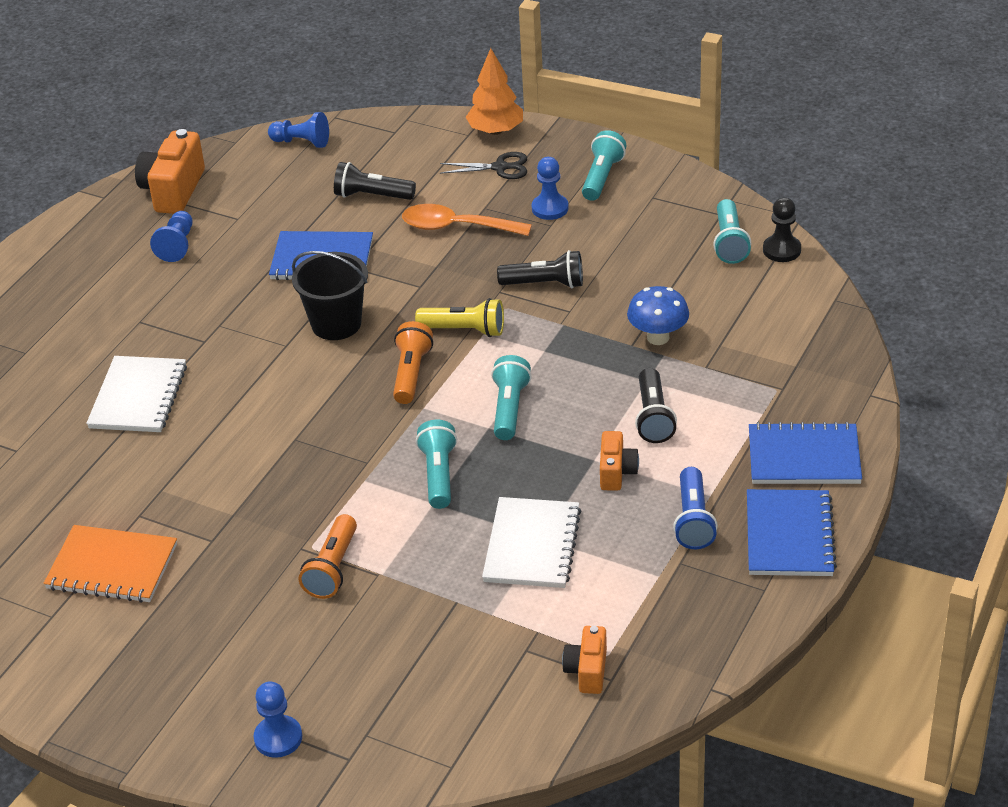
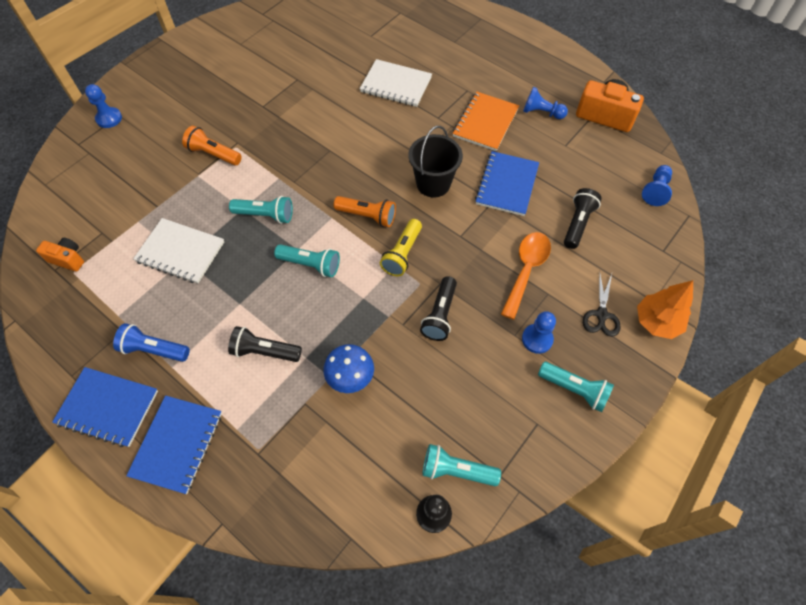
camera: 100 degrees right, 20 degrees up
(112, 567) = (263, 66): orange notebook -> orange notebook (485, 123)
(616, 472) = (221, 314): orange camera -> none

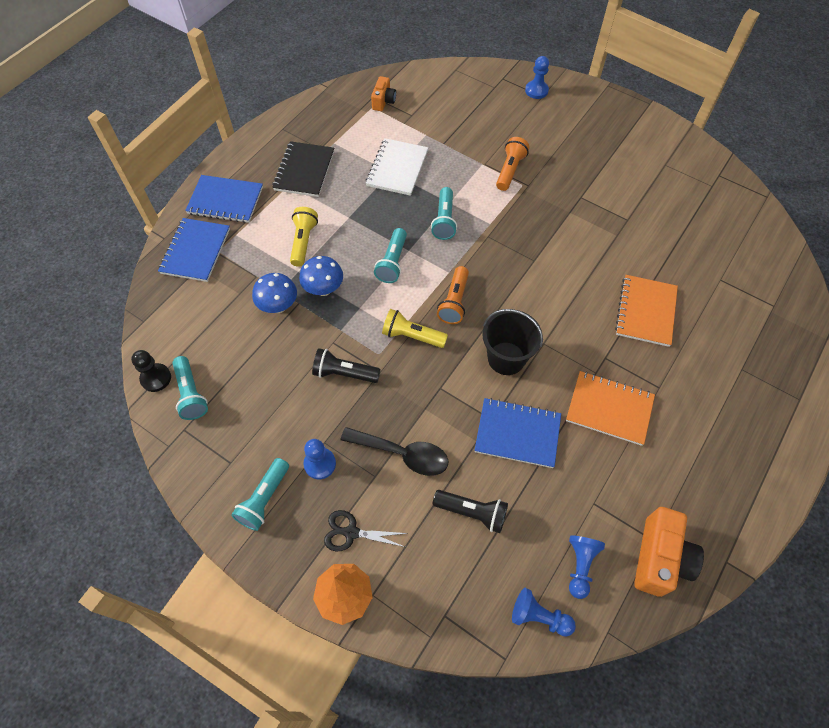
camera: 85 degrees right, 0 degrees up
(108, 407) = (256, 155): blue notebook -> blue notebook (196, 251)
(154, 349) = (304, 171): blue flashlight -> black notebook
(264, 351) = (303, 242): black flashlight -> yellow flashlight
(335, 331) = (324, 289): none -> blue mushroom
(396, 85) = (645, 311): white notebook -> orange notebook
(456, 470) = (191, 394): turquoise flashlight -> turquoise flashlight turned 150 degrees clockwise
(526, 270) = (402, 454): orange spoon -> black spoon
(541, 112) = (643, 475): blue pawn -> blue pawn (580, 566)

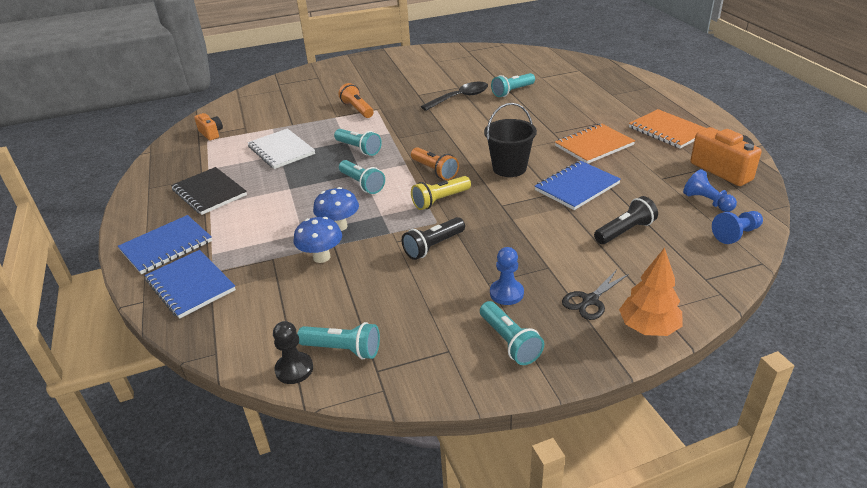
camera: 50 degrees left, 25 degrees down
(303, 242) = (277, 219): yellow flashlight -> none
(402, 454) = (541, 245): black spoon -> black spoon (460, 98)
(536, 90) = (310, 77): blue pawn -> none
(645, 311) = (535, 107): orange notebook -> orange notebook (667, 131)
(661, 272) = (512, 91): none -> turquoise flashlight

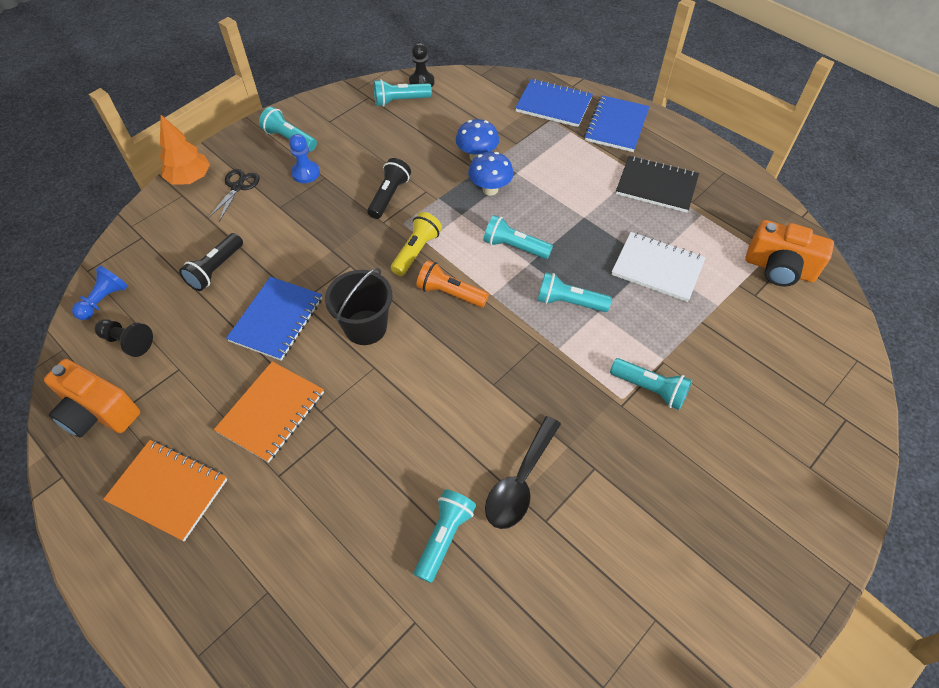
camera: 150 degrees right, 20 degrees up
(211, 133) = (779, 269): orange camera -> orange camera, size x1.73
(357, 109) = (650, 389): orange flashlight -> turquoise flashlight
(707, 202) = (128, 342): blue pawn -> black pawn

